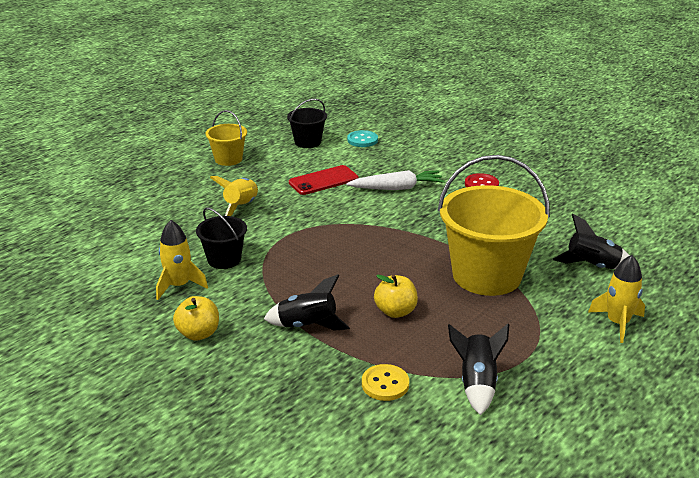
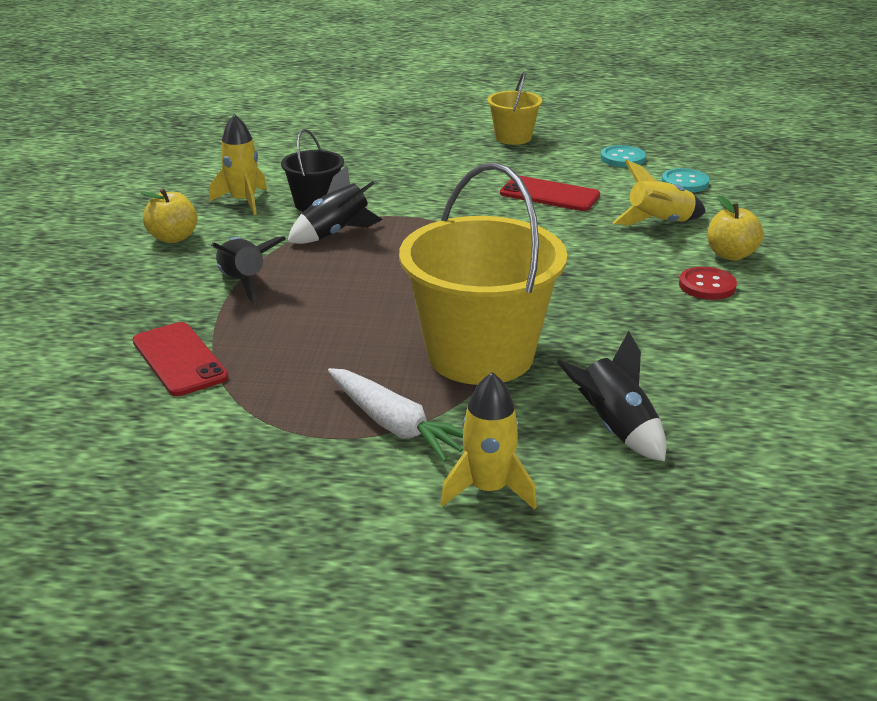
camera: 55 degrees right, 0 degrees up
(241, 207) = (426, 176): yellow rocket -> yellow rocket (660, 223)
(307, 142) = (622, 158): black bucket -> turquoise button
(385, 384) = (179, 359): yellow button -> red phone
(395, 311) = (327, 322): yellow apple -> yellow apple (731, 255)
(397, 188) = (603, 237): white carrot -> white carrot (394, 425)
(476, 384) = (233, 416): black rocket -> black rocket (335, 233)

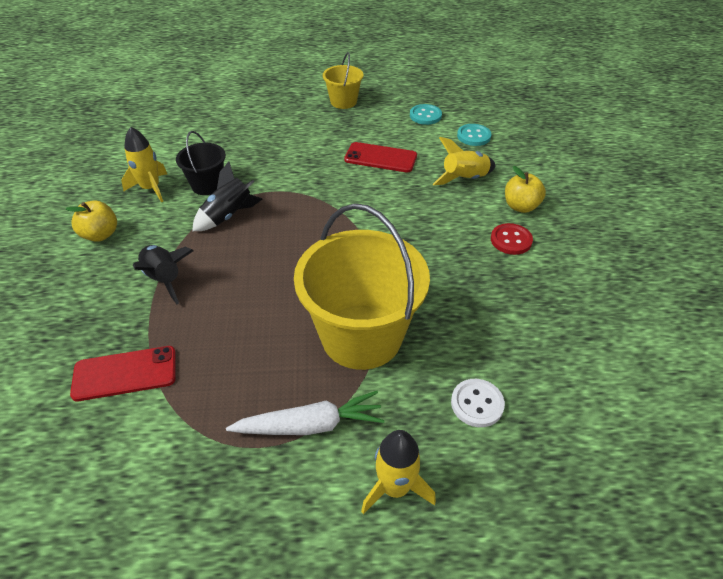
camera: 10 degrees left, 15 degrees up
(179, 359) = (125, 373): red phone -> red phone turned 60 degrees counterclockwise
(394, 425) = (310, 425): white carrot -> white carrot turned 45 degrees counterclockwise
(615, 429) = (477, 404): black rocket -> white button

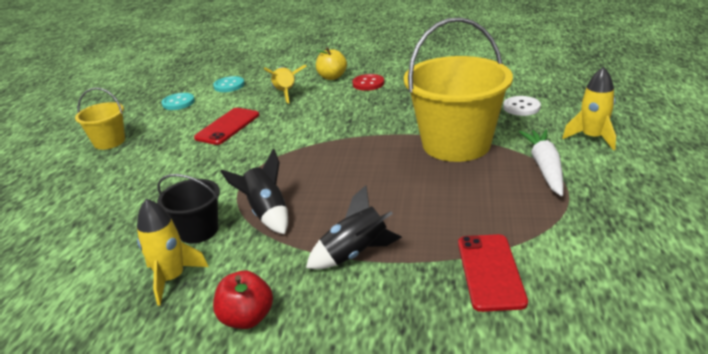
camera: 75 degrees left, 15 degrees down
(100, 234) = (247, 318): yellow apple -> red apple

